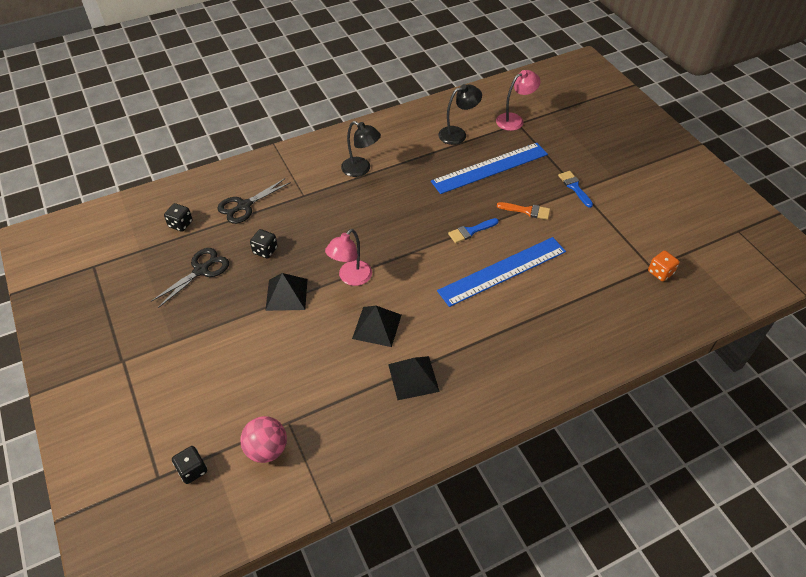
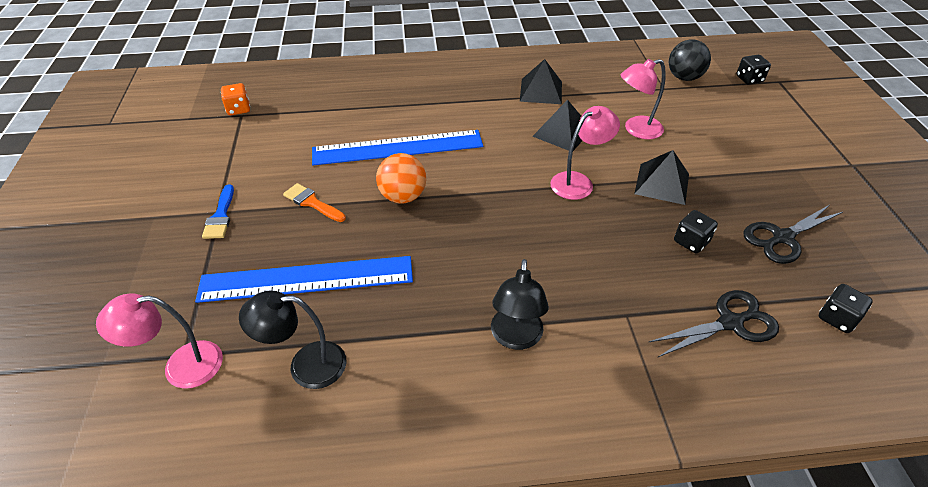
camera: 160 degrees left, 5 degrees down
(267, 449) = (684, 78): pink ball -> black ball
(312, 349) = (636, 130): none -> pink lamp
(361, 169) = (516, 338): black lamp -> black lamp turned 135 degrees counterclockwise
(470, 231) = (403, 196): blue brush -> orange ball

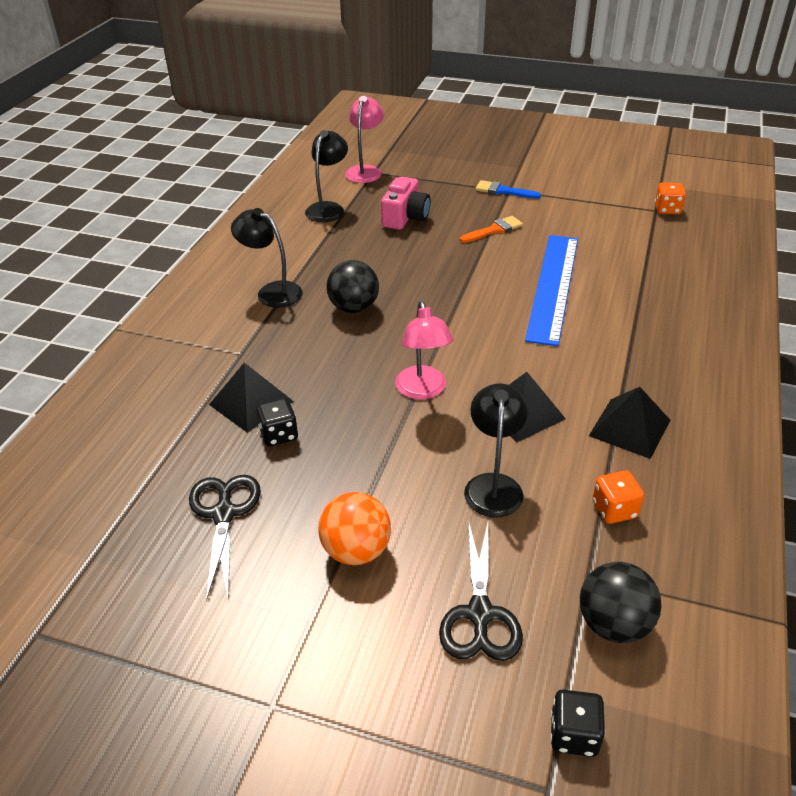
camera: 115 degrees right, 5 degrees down
(307, 279) = (405, 217): blue ruler -> pink camera
(403, 196) = (472, 275): orange ball -> orange ball (356, 550)
(502, 259) = (354, 308): none -> black ball
(612, 87) = (614, 509): none -> orange dice
(636, 130) = (493, 485): pink lamp -> black lamp
(662, 183) = (376, 457): black pyramid -> black pyramid (251, 403)
(730, 323) = (176, 410): black scissors -> black scissors (480, 614)
(837, 318) = (110, 487): black dice -> none

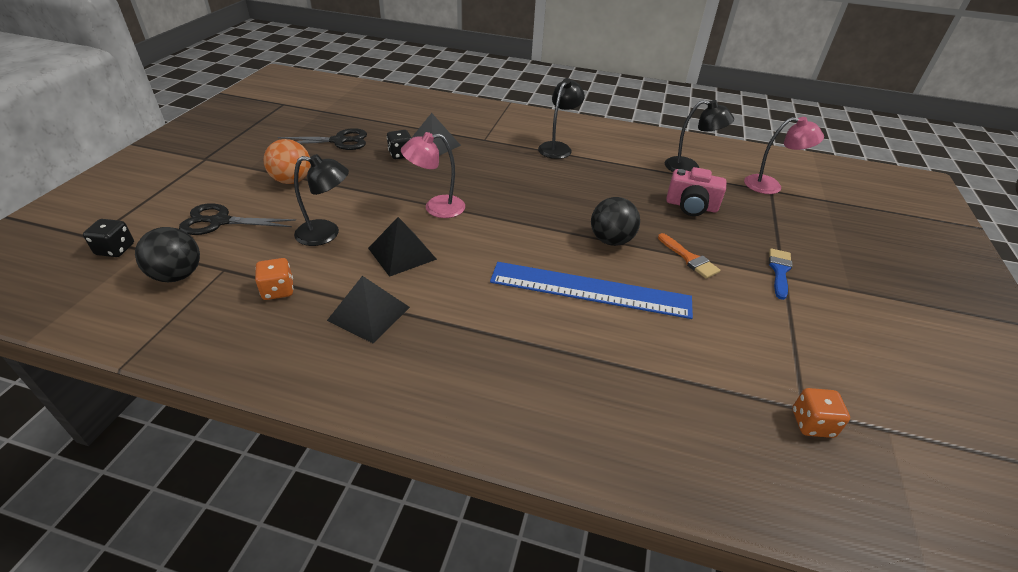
camera: 85 degrees right, 0 degrees up
(354, 308) = (541, 180): black ball -> black ball (611, 240)

